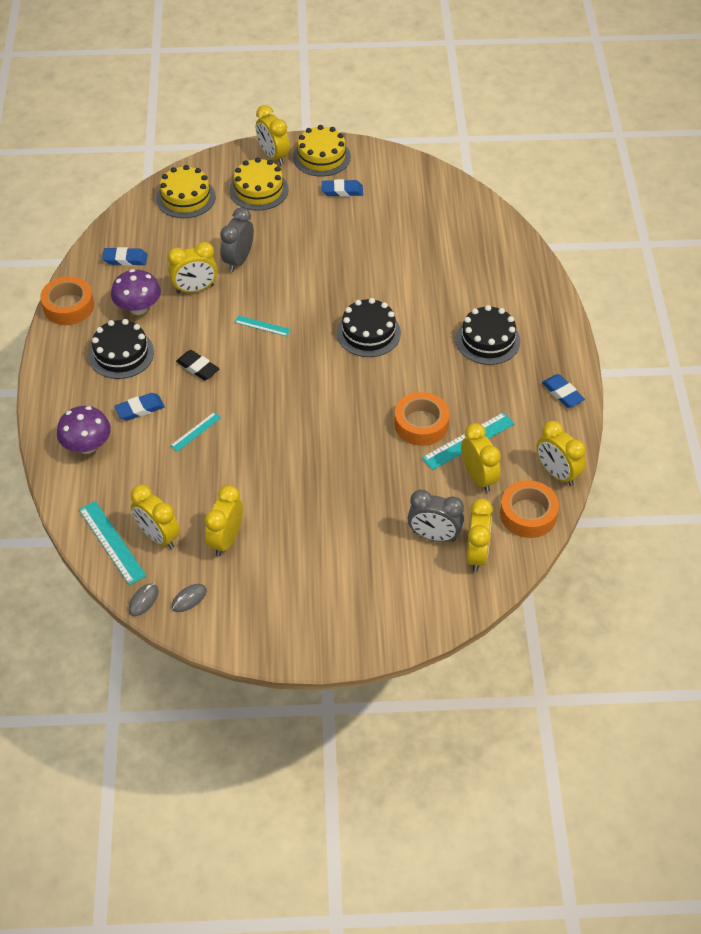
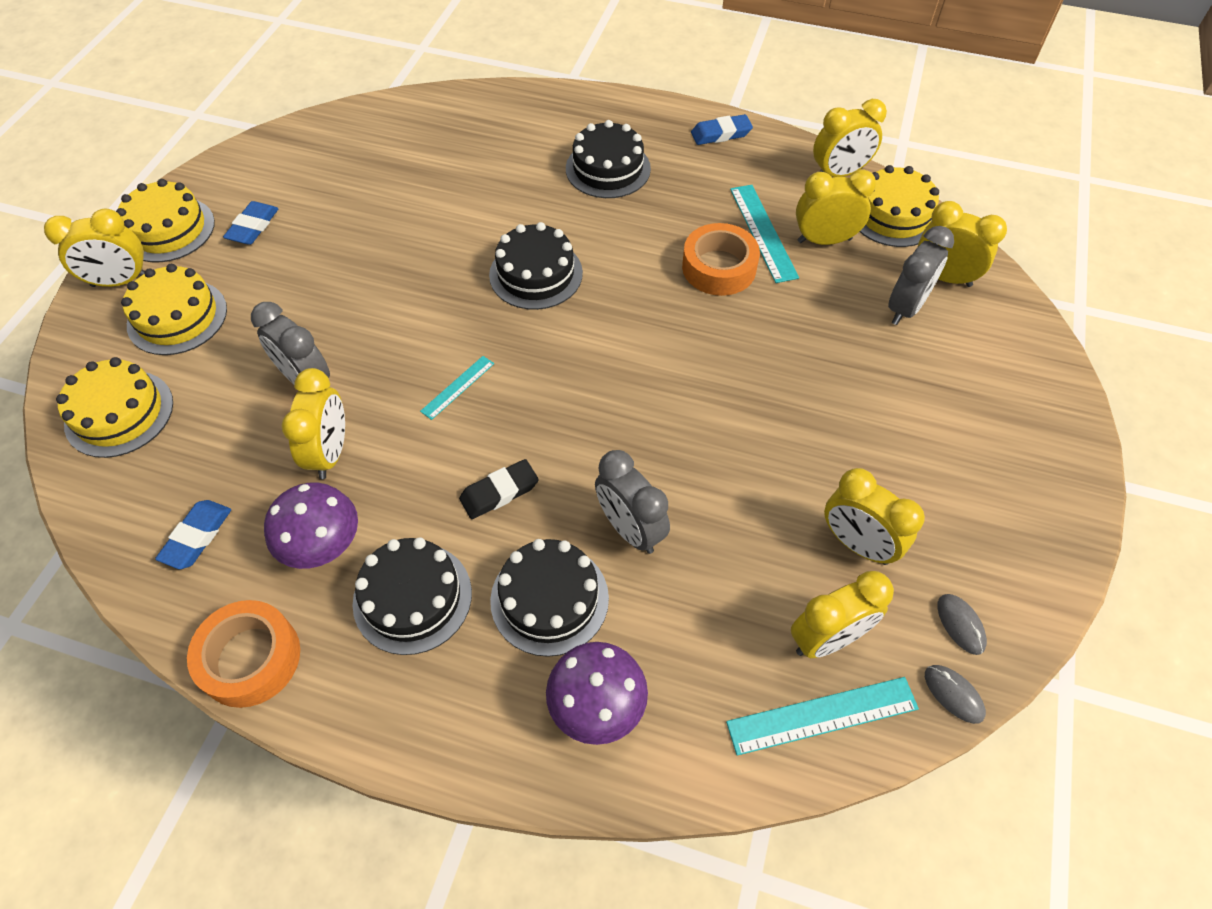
camera: 70 degrees left, 5 degrees up
(140, 409) = (549, 599): blue eraser -> black cake
(196, 431) = (630, 529): turquoise ruler -> grey clock
(528, 514) = (893, 215): orange tape -> yellow cake

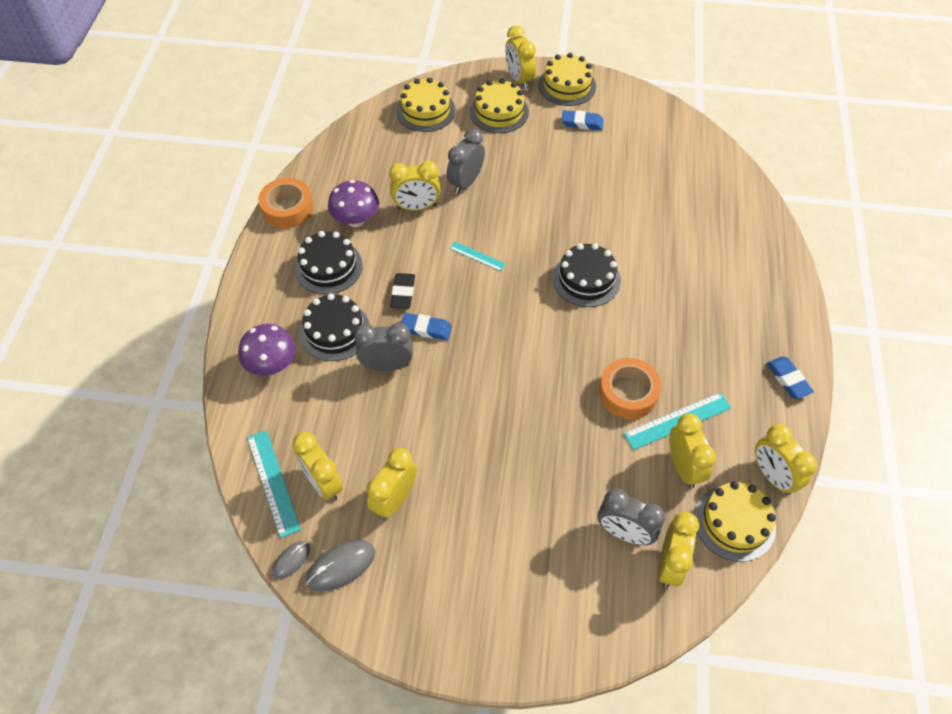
camera: 80 degrees right, 0 degrees up
(197, 537) = (354, 166): blue eraser -> blue eraser (426, 329)
(499, 492) = (403, 293): black eraser -> black eraser turned 45 degrees clockwise
(608, 169) = (712, 305): black cake -> none
(630, 529) = (387, 365): grey clock -> grey clock turned 45 degrees clockwise
(960, 624) = (341, 566): grey mouse -> grey mouse, size x1.63

